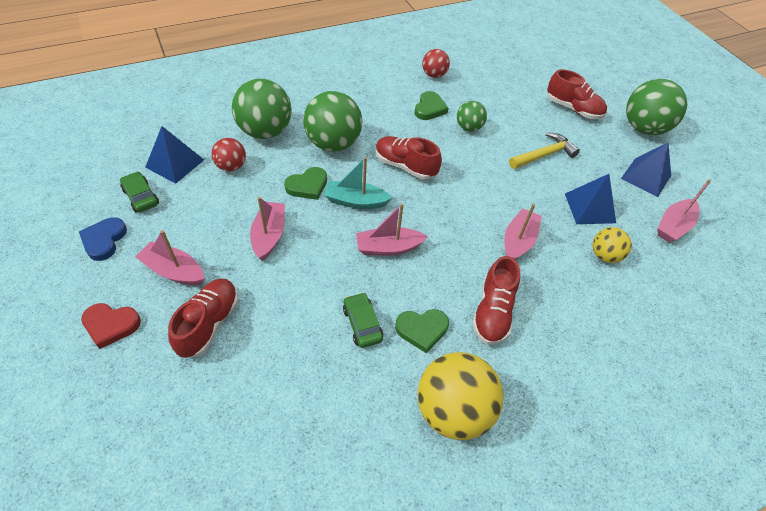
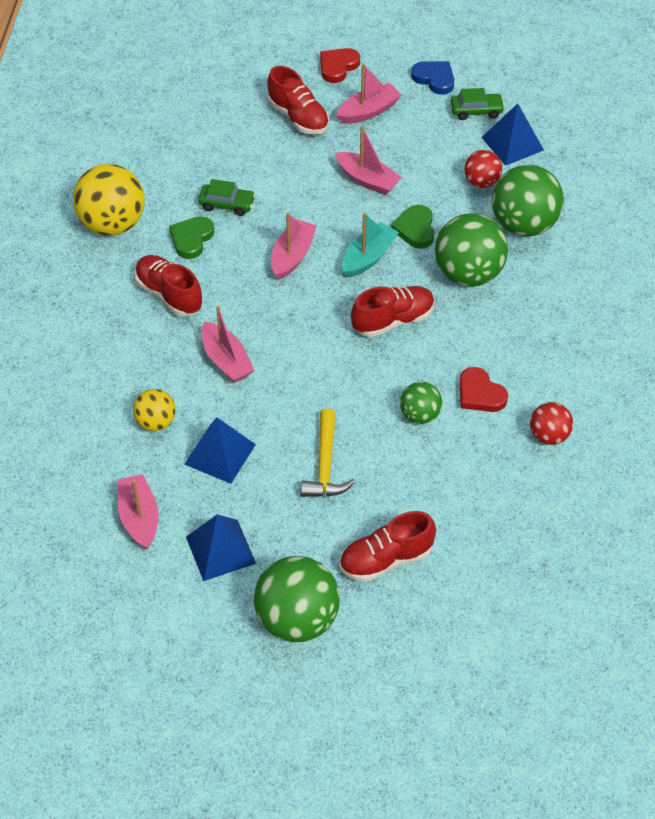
camera: 125 degrees right, 0 degrees up
(429, 108) = (480, 394): green heart -> red heart

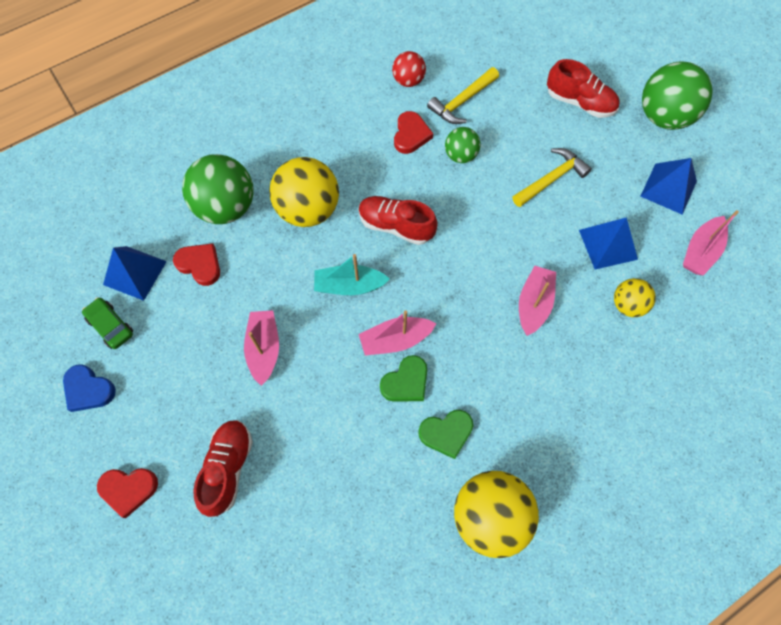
camera: 130 degrees left, 15 degrees up
(169, 295) = (516, 398): red shoe -> none
(227, 204) = (384, 438): green car -> none
(368, 111) = (174, 413): pink boat -> none
(415, 229) = (291, 275): green heart -> green heart (406, 382)
(434, 79) = (88, 390): blue heart -> blue heart turned 60 degrees counterclockwise
(468, 274) = (308, 210): green ball -> yellow ball
(481, 182) = (200, 265): red ball -> red heart
(481, 461) = (462, 102): none -> yellow hammer

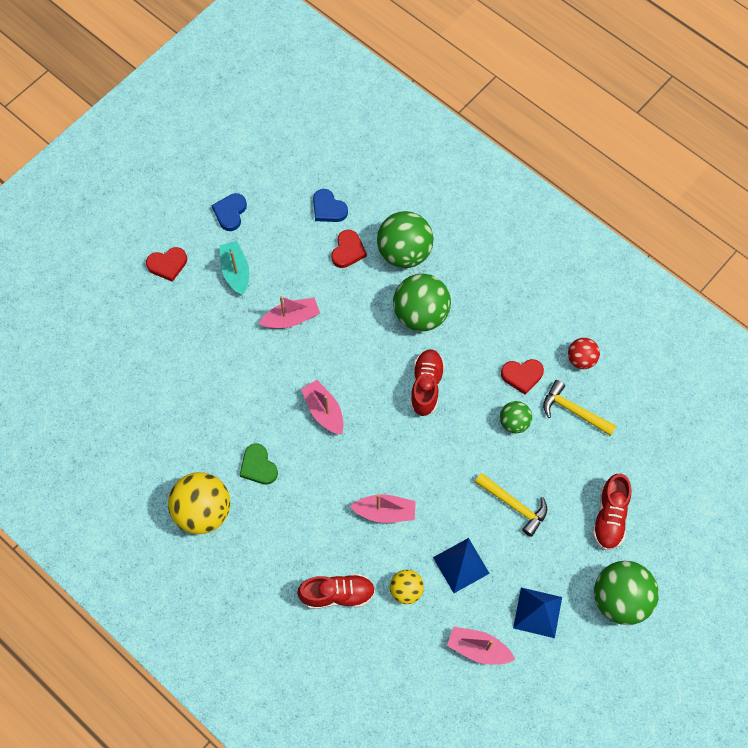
camera: 75 degrees right, 0 degrees up
(110, 326) = (281, 208): green car -> none
(128, 489) = (167, 264): red heart -> red heart turned 90 degrees counterclockwise
(135, 273) = (328, 208): blue pyramid -> blue heart
(228, 468) = (196, 323): red shoe -> red shoe (337, 594)
(308, 210) = (420, 314): yellow ball -> green ball
(349, 286) = (361, 364): turquoise boat -> turquoise boat (236, 272)
(406, 382) = (291, 427): green heart -> none

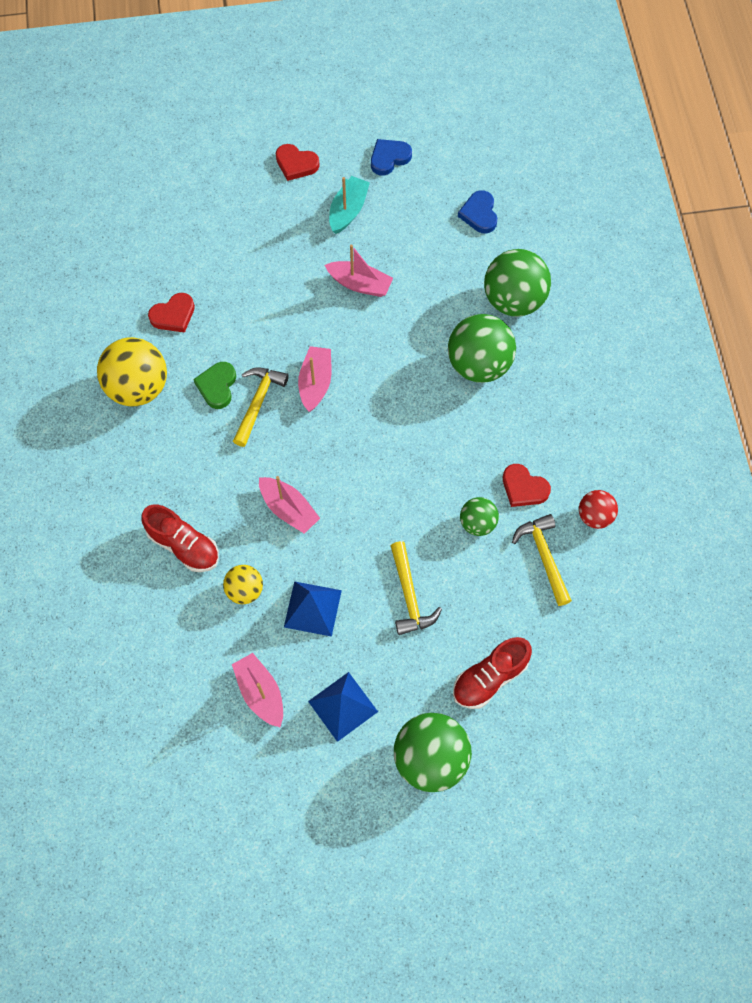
camera: 40 degrees right, 0 degrees up
(297, 455) = (258, 402): none -> yellow hammer
(348, 251) = (463, 262): red heart -> red heart (173, 315)
(426, 386) = (426, 430): red shoe -> none

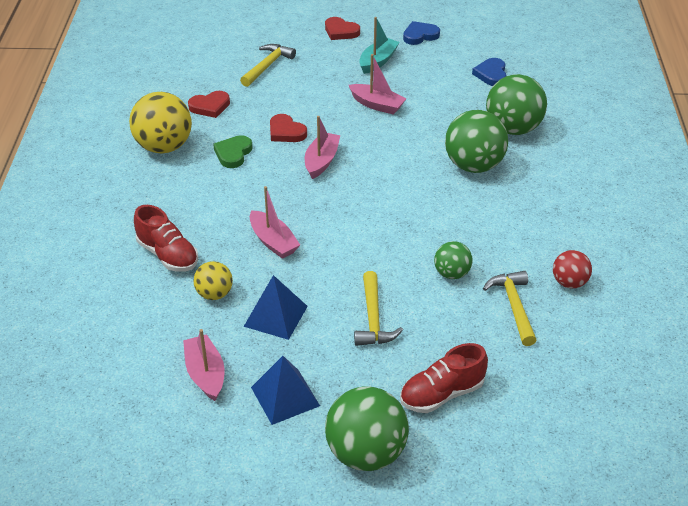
camera: 10 degrees right, 25 degrees down
(258, 402) = (266, 168): yellow hammer -> yellow hammer (267, 66)
(523, 488) = (501, 254): red heart -> red heart (286, 132)

